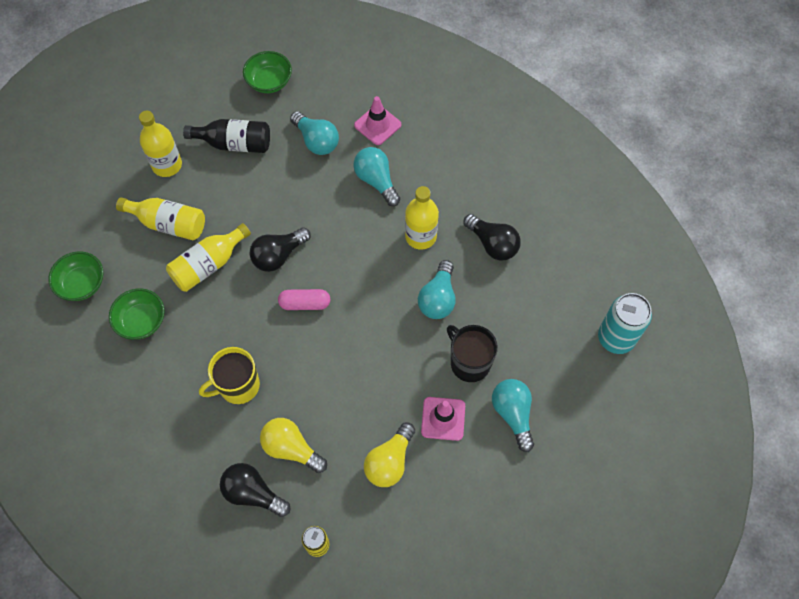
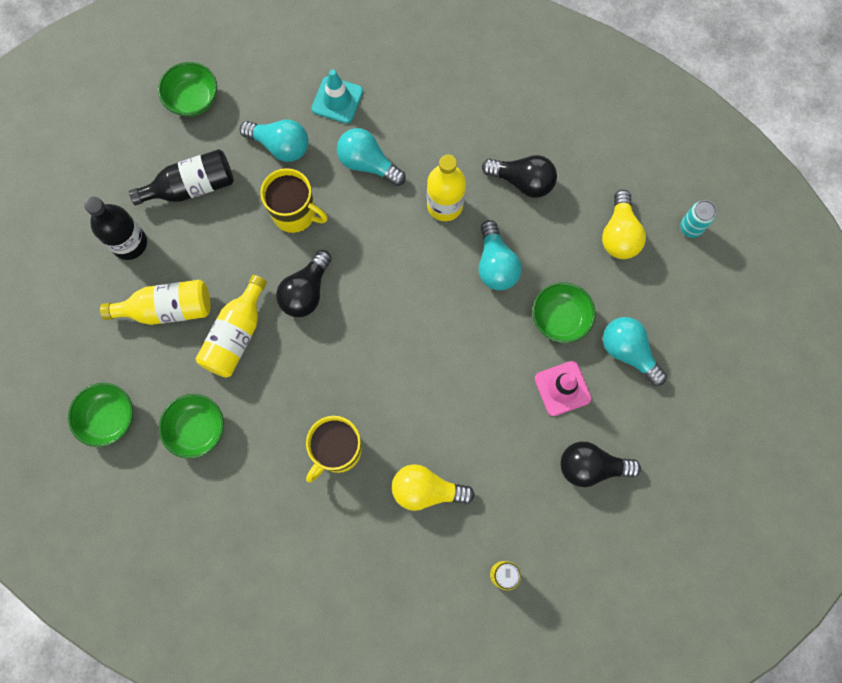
camera: 25 degrees left, 10 degrees up
(167, 165) = (129, 243): yellow bottle -> black bottle
(253, 493) = (411, 554): black light bulb -> black light bulb (591, 467)
(301, 194) = (295, 213): none -> yellow mug
(305, 303) = (361, 331): pink capsule -> none
(377, 125) = (337, 100): pink traffic cone -> turquoise traffic cone
(389, 461) = (531, 457): yellow light bulb -> yellow light bulb (619, 234)
(469, 362) = (560, 318): black mug -> green bowl
(616, 338) = (690, 227): turquoise can -> turquoise can, size x0.57

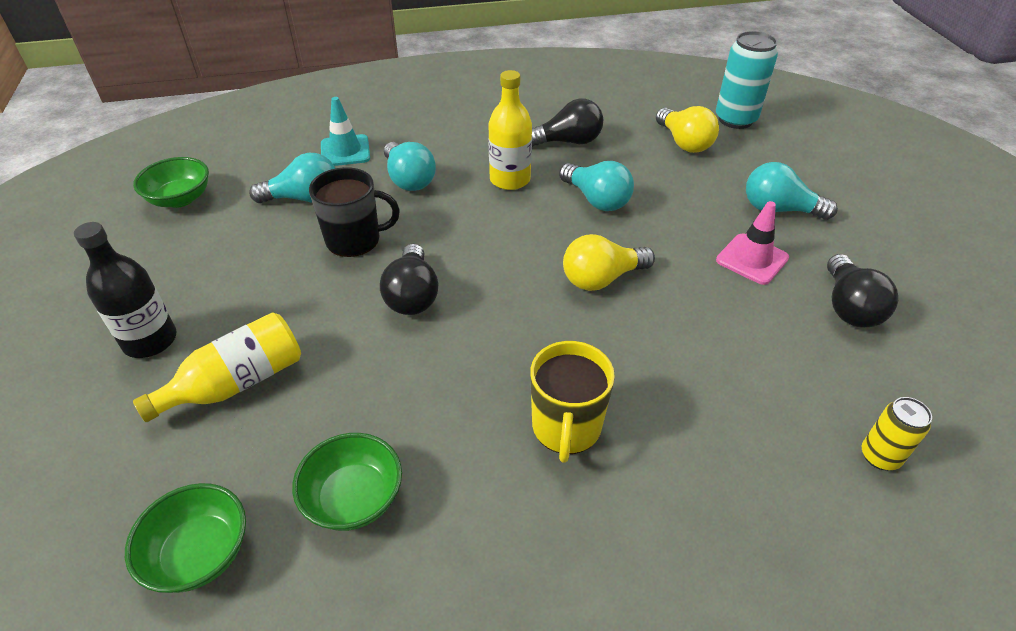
camera: 30 degrees left, 30 degrees down
(192, 187) = (214, 262): black bottle -> none
(236, 335) = (349, 370): yellow bottle -> none
(295, 213) = (354, 240): yellow mug -> black mug
(368, 164) = (409, 179): turquoise light bulb -> turquoise light bulb turned 120 degrees counterclockwise
(426, 490) = (708, 414): yellow light bulb -> yellow light bulb (601, 278)
(560, 318) = (694, 212): green bowl -> none
(591, 467) = (849, 307): black light bulb -> black light bulb turned 60 degrees counterclockwise
(690, 227) = (735, 119): turquoise can -> turquoise can, size x1.76

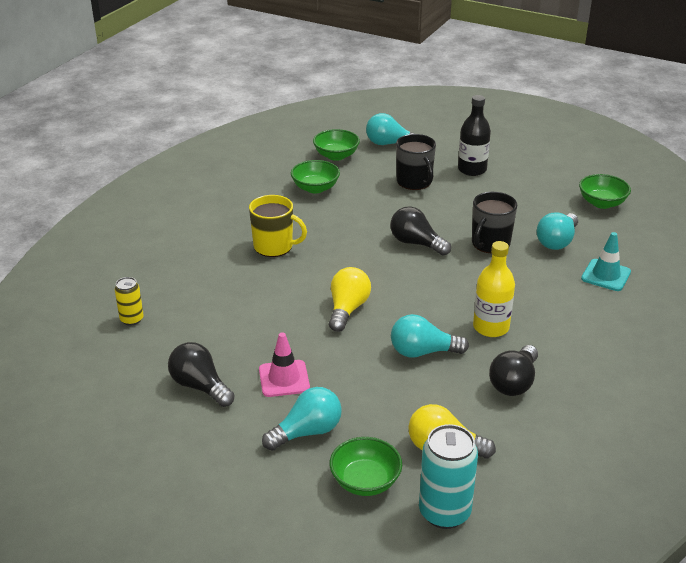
camera: 130 degrees right, 10 degrees down
(237, 383) = (414, 182): yellow bottle -> black mug
(409, 179) = (538, 286): turquoise light bulb -> turquoise light bulb (389, 144)
(566, 427) = (274, 246): yellow mug -> yellow mug turned 150 degrees clockwise
(769, 159) = (365, 481): none -> green bowl

